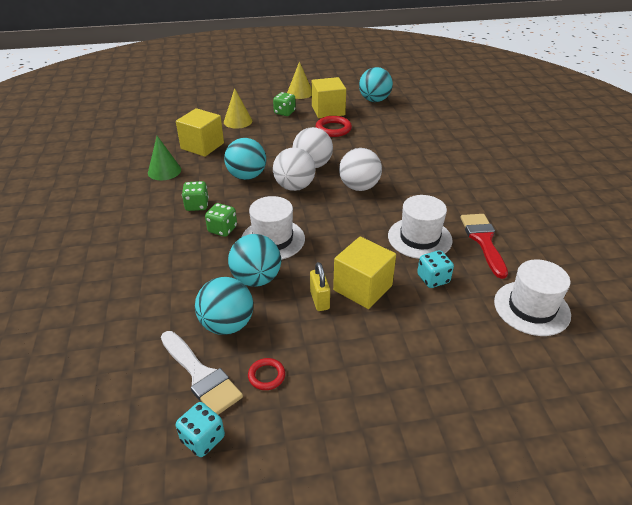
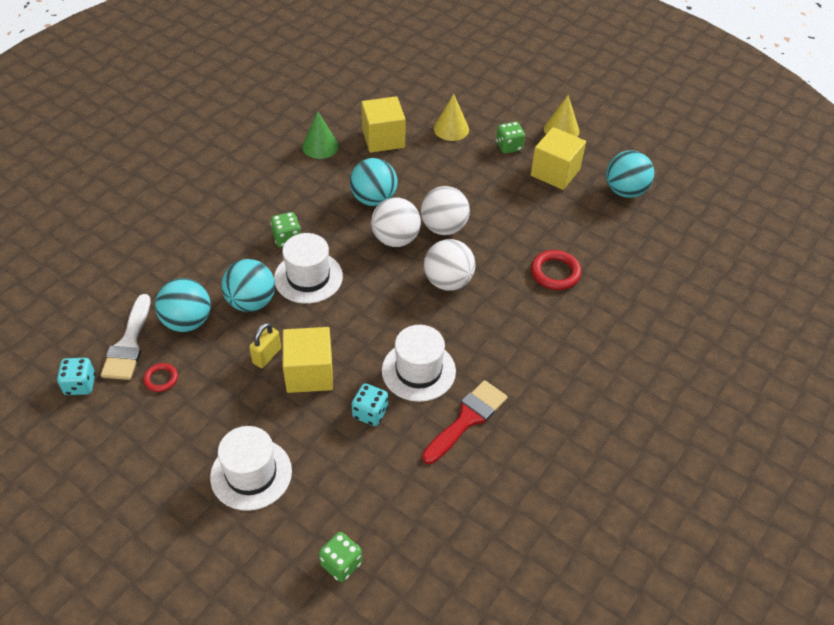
camera: 45 degrees right, 10 degrees up
(197, 205) = (299, 201): green dice -> green dice (341, 564)
(333, 129) = (525, 199): red ring -> red ring (555, 273)
(531, 308) = (403, 504): white hat -> white hat (251, 474)

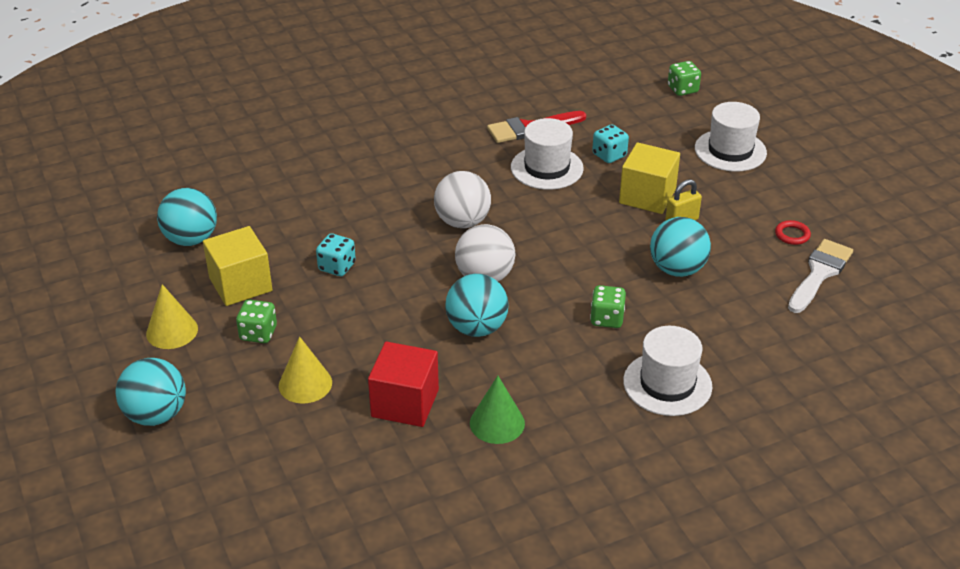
camera: 150 degrees left, 10 degrees down
(80, 385) = (874, 255): turquoise dice -> turquoise dice (337, 267)
(187, 321) = (752, 273): turquoise ball -> turquoise ball (156, 415)
(308, 277) = (604, 272): white hat -> white hat (667, 384)
(383, 138) = (405, 403): yellow cube -> red cube
(444, 227) = (422, 271): white ball -> none
(555, 273) = (351, 195): red ring -> none

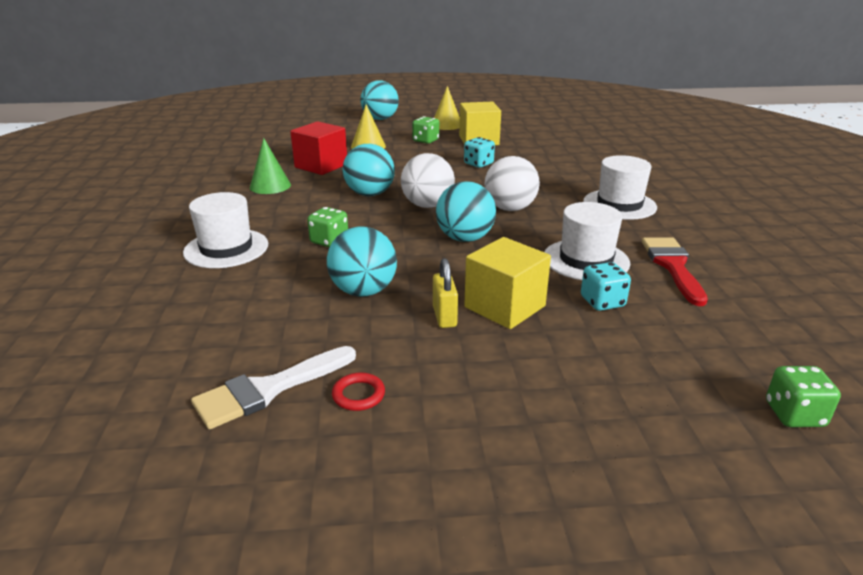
camera: 110 degrees right, 10 degrees down
(191, 239) = (536, 133): turquoise ball -> turquoise ball (465, 238)
(730, 150) = (591, 407): white hat -> white hat (619, 204)
(819, 273) = (268, 389): white brush -> white brush turned 90 degrees clockwise

